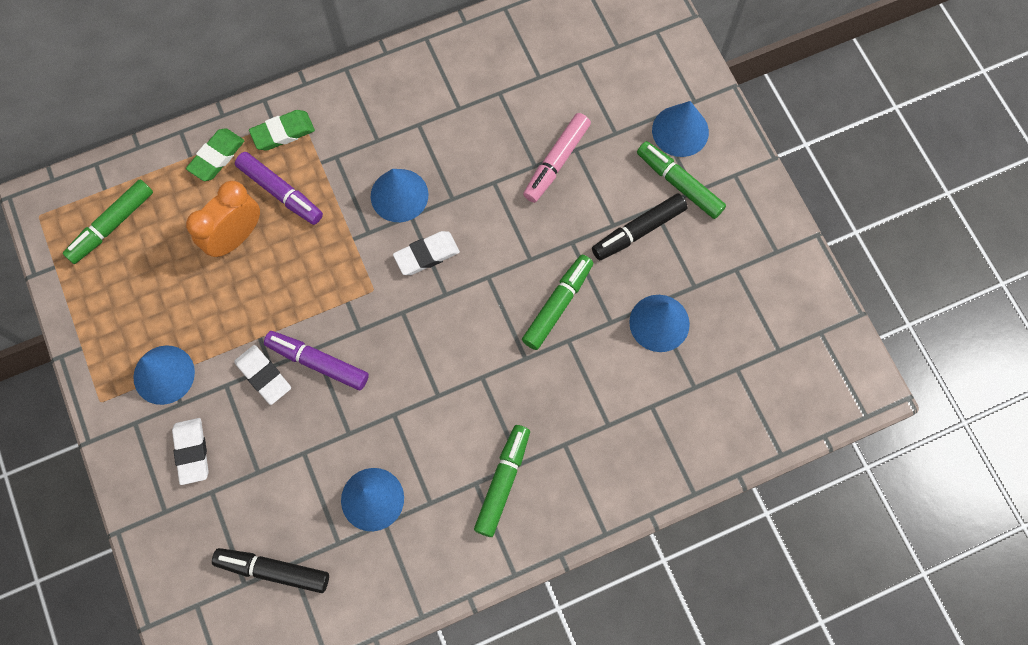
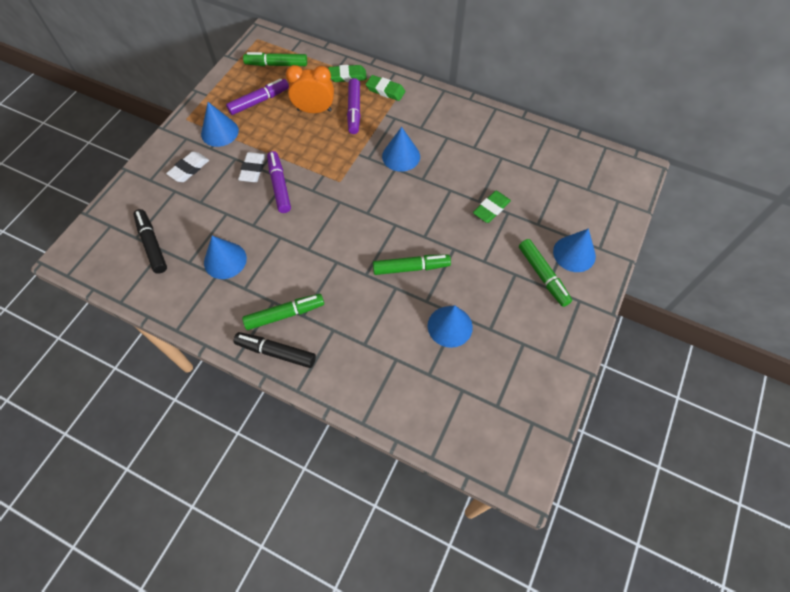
camera: 50 degrees right, 10 degrees down
(157, 291) = (259, 101): none -> purple marker
(426, 255) = (380, 190): white eraser -> none
(556, 162) = (491, 209): pink marker -> green eraser
(638, 231) = (493, 276): black marker -> black marker (276, 352)
(679, 183) = (543, 276): green marker -> green marker turned 150 degrees clockwise

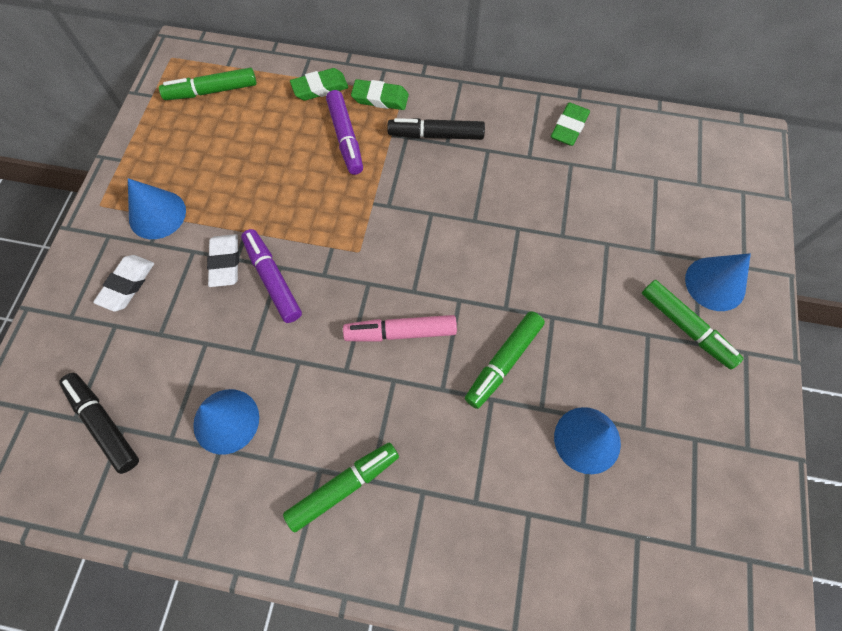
camera: 15 degrees left, 5 degrees up
(259, 101) = (203, 153): purple marker -> none
(276, 352) = (349, 553): black marker -> black marker (436, 135)
(314, 110) = (288, 150): orange clock -> none
(350, 235) = (400, 332): none -> pink marker
(401, 156) = (433, 193): blue cone -> none
(411, 268) = (503, 362): green marker -> green marker turned 150 degrees clockwise
(491, 209) = (583, 243): green eraser -> green eraser (569, 127)

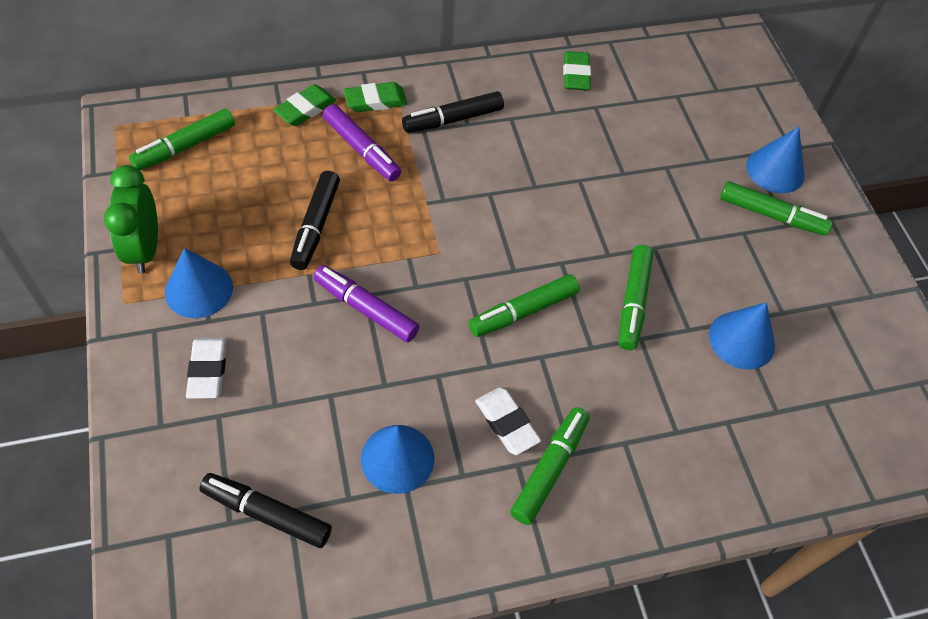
camera: 30 degrees left, 10 degrees down
(137, 166) = (145, 249): none -> green clock
(225, 262) = (305, 310): white eraser -> white eraser (507, 423)
(273, 192) = (315, 226): none -> black marker
(400, 332) = (523, 311): pink marker -> green marker

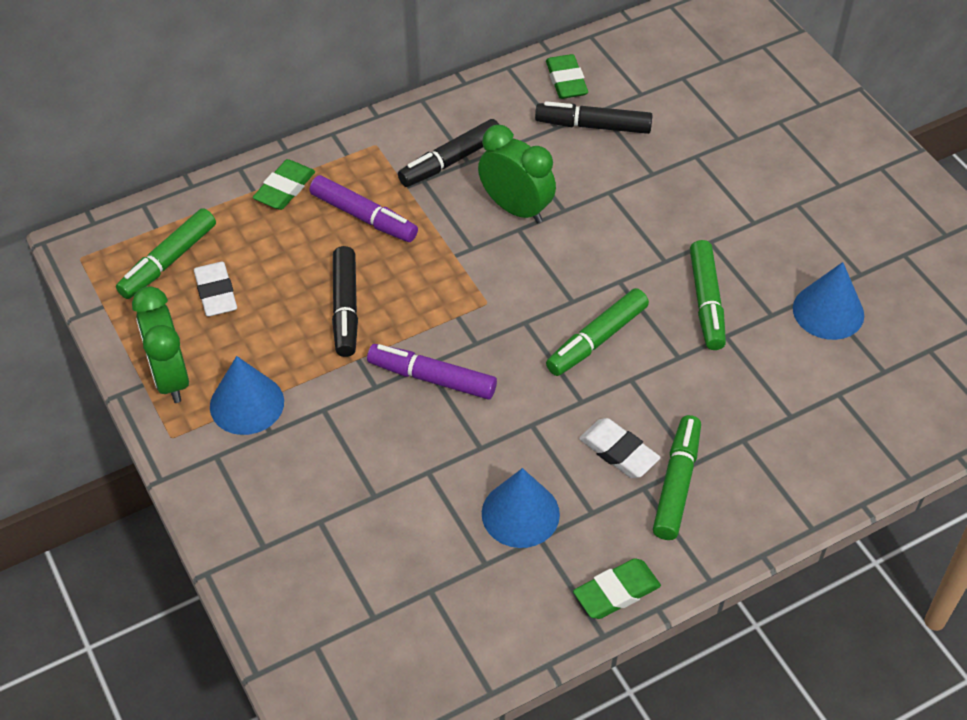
camera: 10 degrees left, 5 degrees down
(208, 370) = (291, 480): white eraser -> white eraser (216, 293)
(267, 513) = (408, 599): black marker -> black marker (593, 126)
(375, 101) = (358, 162): green eraser -> green eraser (616, 592)
(494, 175) = (516, 208): none -> green clock
(771, 215) = (820, 179): green marker -> none
(775, 170) = (810, 131): blue cone -> none

